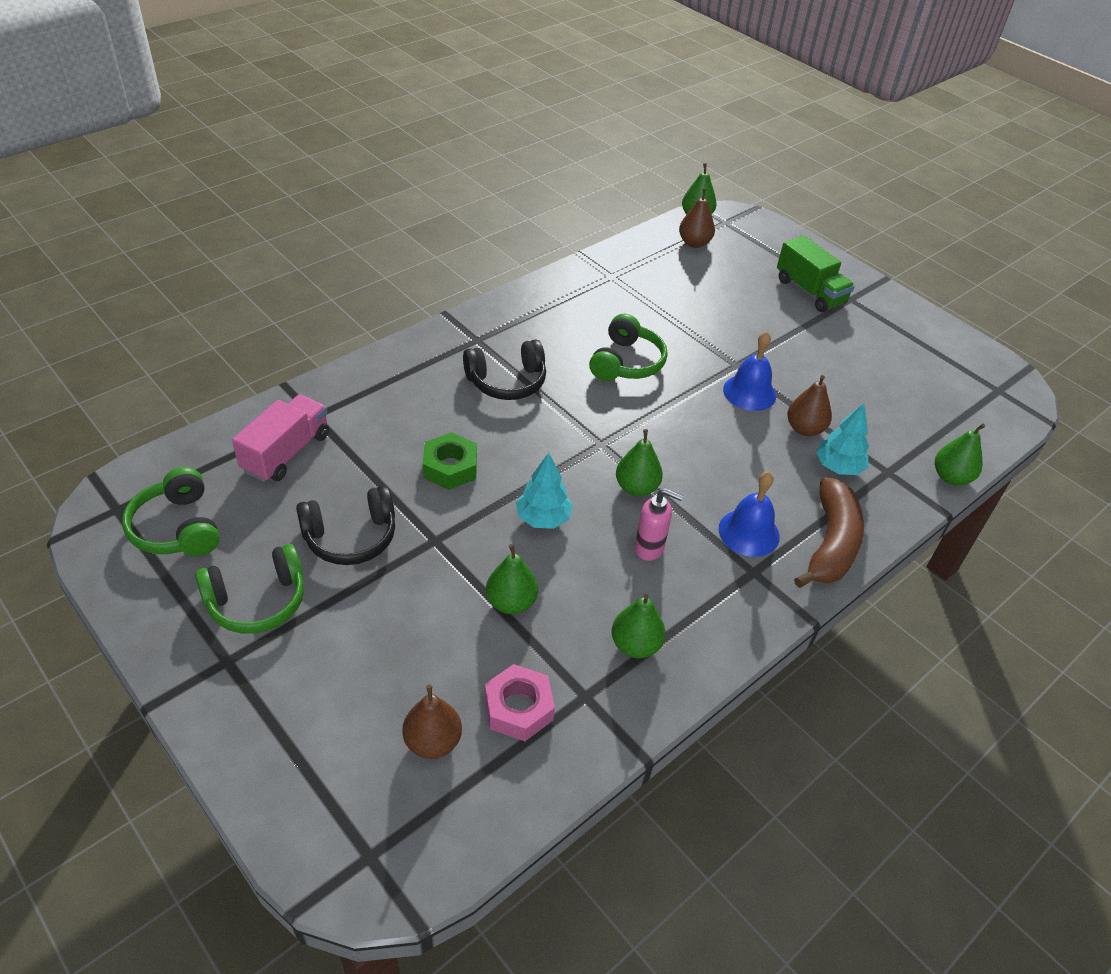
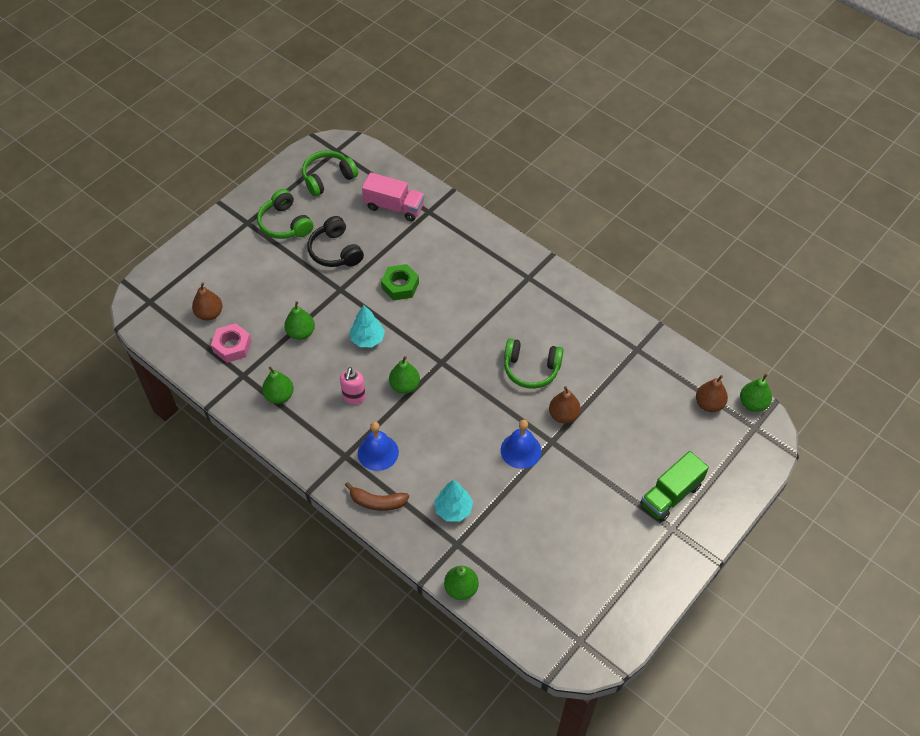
camera: 85 degrees right, 10 degrees up
(507, 381) = (489, 301): black headphones -> none
(804, 429) = (489, 487): brown pear -> brown pear (563, 415)
(831, 544) = (377, 502): brown banana -> brown banana, size x0.64

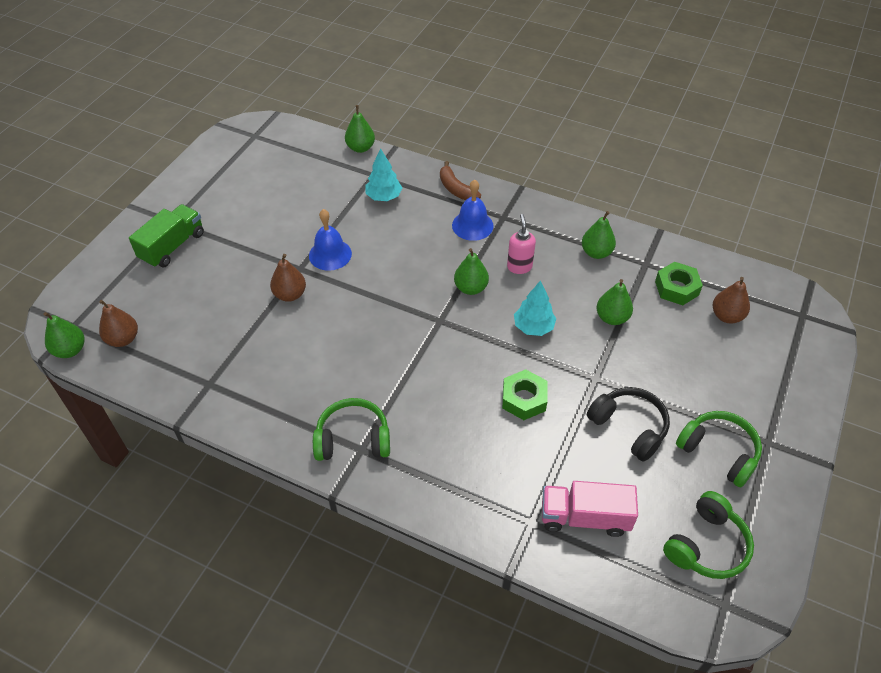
camera: 165 degrees right, 5 degrees down
(232, 346) = (676, 288): pink nut -> green nut
(377, 502) = (456, 189): brown banana -> brown banana turned 120 degrees counterclockwise
(531, 369) = (334, 334): green headphones -> green headphones (353, 439)

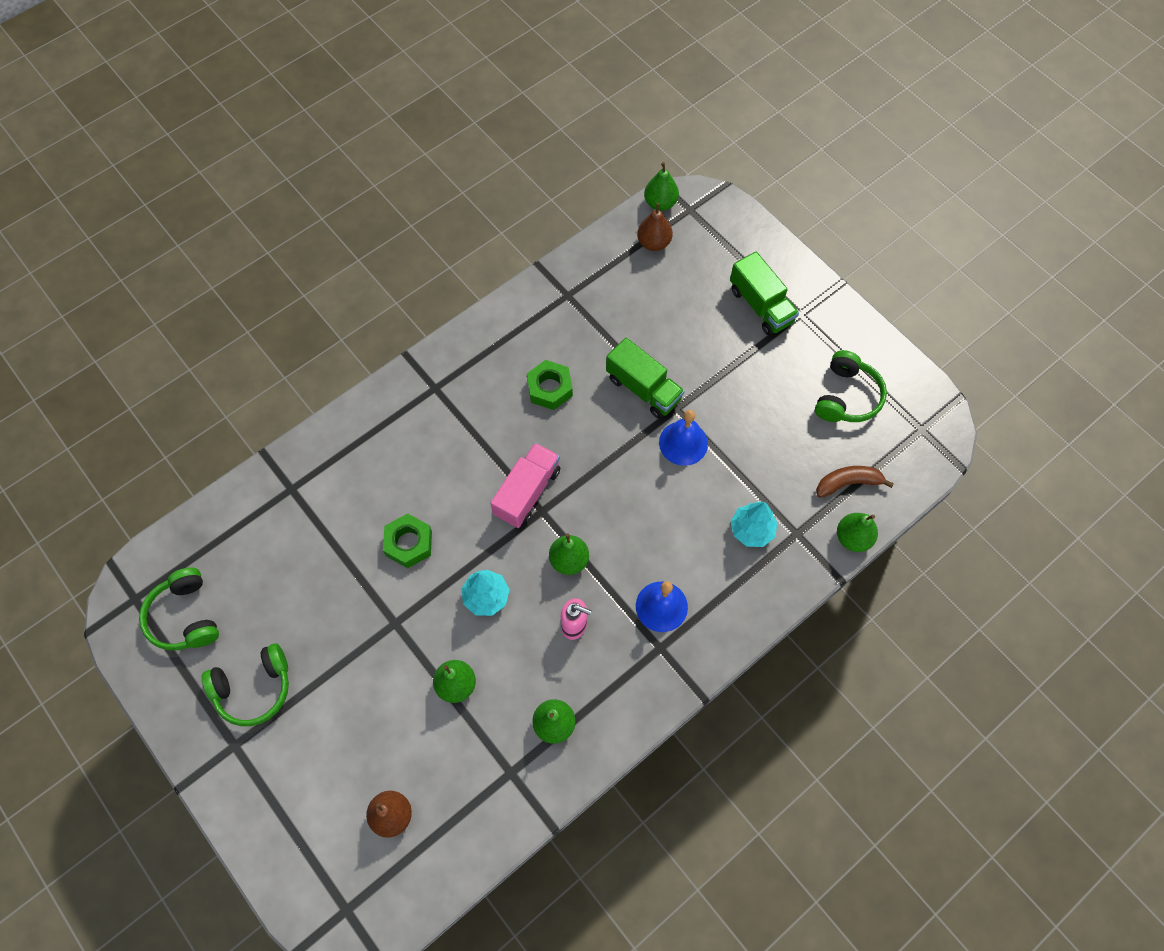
camera: 115 degrees right, 15 degrees up
(290, 294) = (643, 389): brown pear -> green truck
(353, 439) = (447, 385): green headphones -> green headphones (846, 396)
(456, 189) = (731, 616): brown banana -> brown banana (848, 483)
(584, 517) = (269, 532): pink truck -> pink truck (527, 492)
(629, 427) = (326, 622): black headphones -> none
(676, 288) = (458, 784): green nut -> green nut (549, 388)

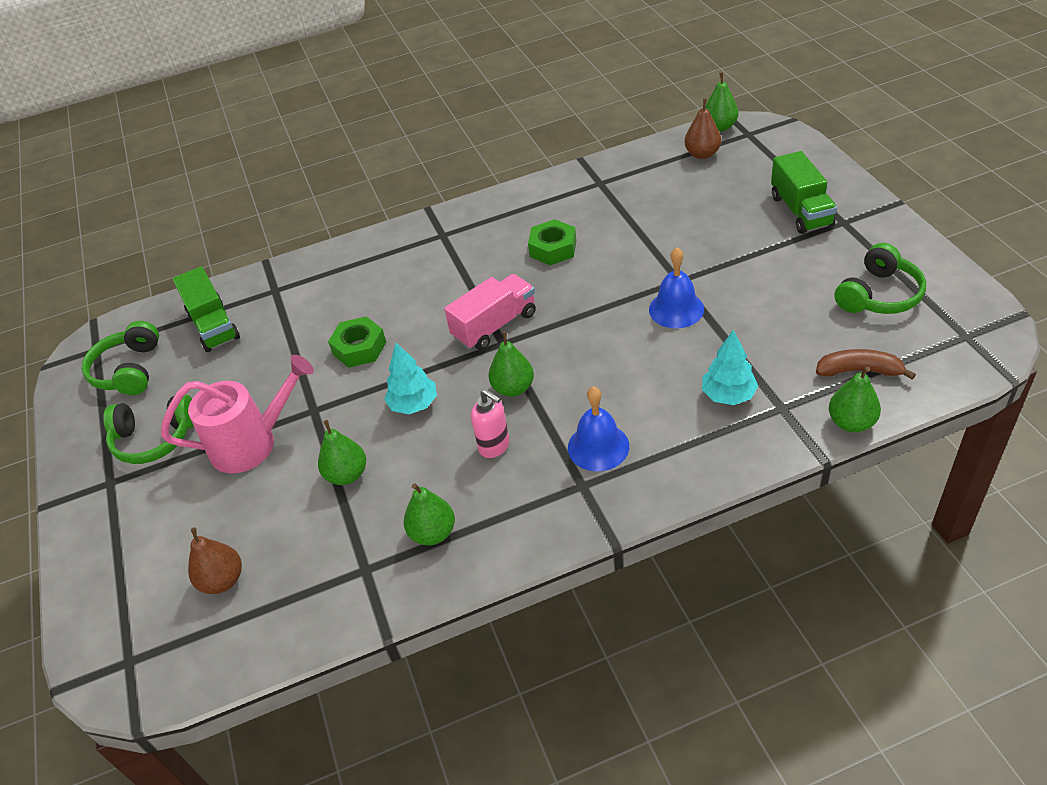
camera: 25 degrees right, 20 degrees down
(353, 671) = (253, 443): none -> pink watering can
(643, 389) = (649, 260): green truck -> green truck (213, 326)

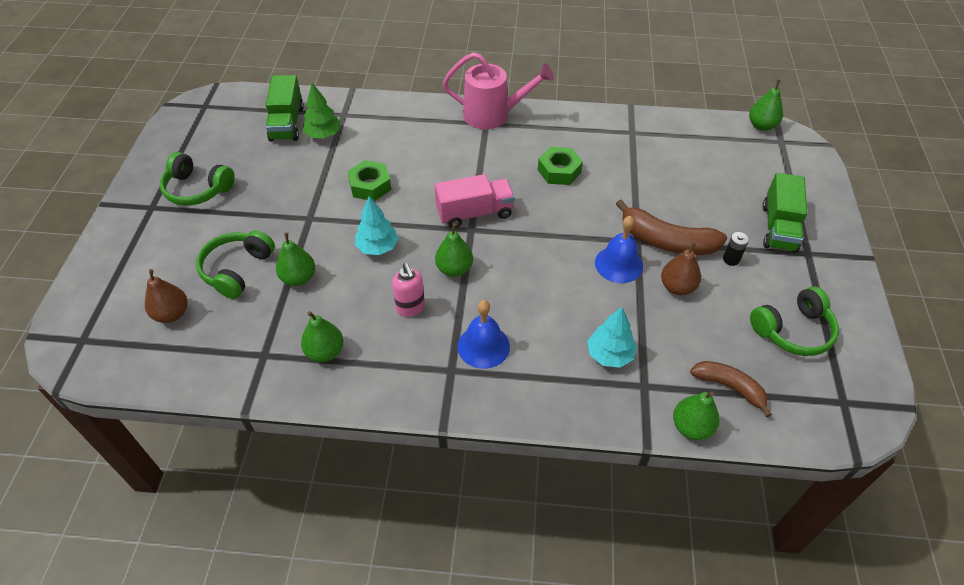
camera: 20 degrees right, 5 degrees up
(129, 370) = (214, 131): green headphones -> green headphones (237, 270)
(253, 443) = (255, 223): pink watering can -> pink watering can (493, 115)
(266, 320) = (323, 135): none -> green tree
(702, 154) = (730, 143): brown pear -> brown pear (677, 287)
(706, 268) = (666, 241): none -> brown banana
(778, 258) = (731, 259): none -> black battery

